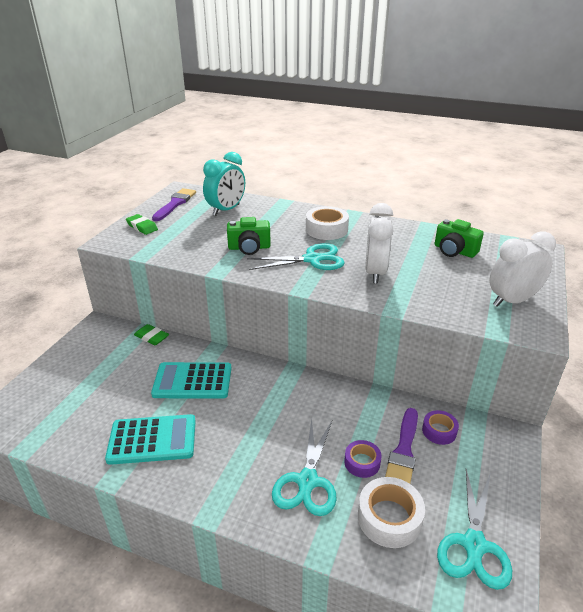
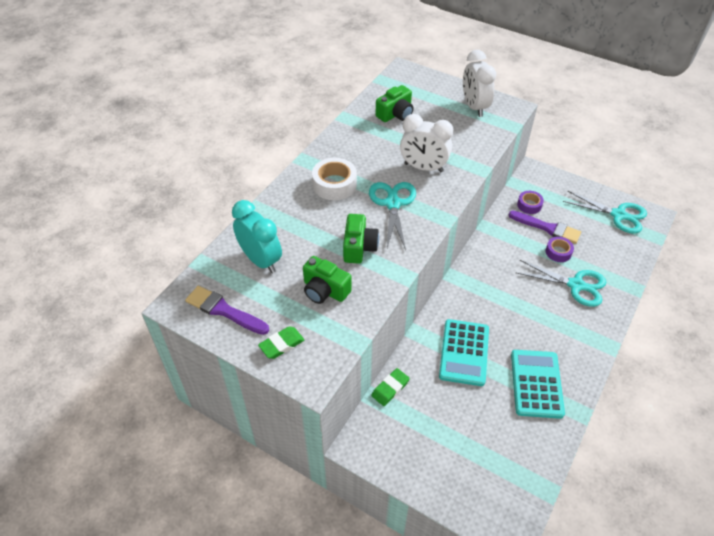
camera: 80 degrees left, 15 degrees up
(197, 237) = (325, 290): none -> green camera
(389, 518) = (603, 248): white tape -> none

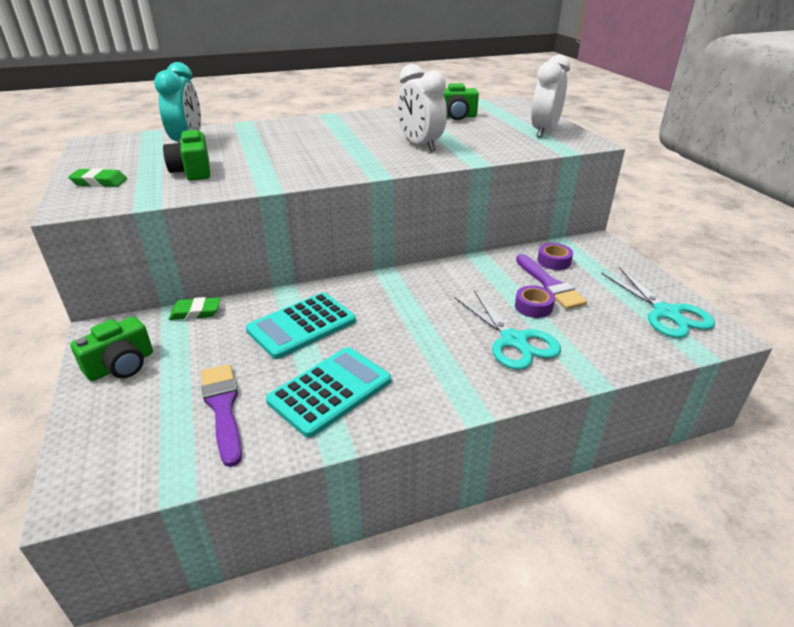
camera: 40 degrees right, 15 degrees down
(224, 310) = (110, 154): purple brush -> purple brush (223, 408)
(334, 184) = (324, 131): white tape -> none
(359, 247) = (269, 162): green camera -> green camera (121, 365)
(393, 203) = (349, 152): turquoise scissors -> none

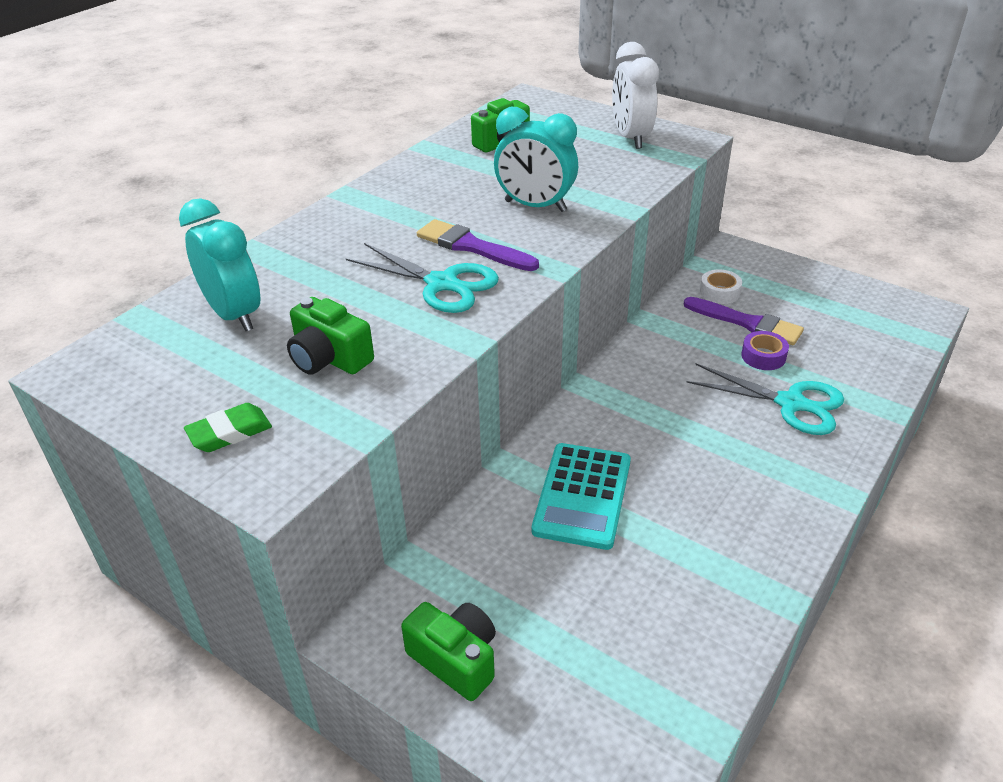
camera: 35 degrees left, 5 degrees up
(121, 365) = (455, 659): green camera -> green camera turned 60 degrees counterclockwise
(195, 312) = (441, 546): green eraser -> none
(223, 408) = (636, 632): purple brush -> purple brush (472, 247)
(330, 391) = (707, 550): turquoise calculator -> none
(420, 145) = (535, 206): white clock -> turquoise clock
(554, 261) = (719, 292): purple tape -> white tape
(666, 313) = (869, 309): turquoise scissors -> turquoise scissors (442, 284)

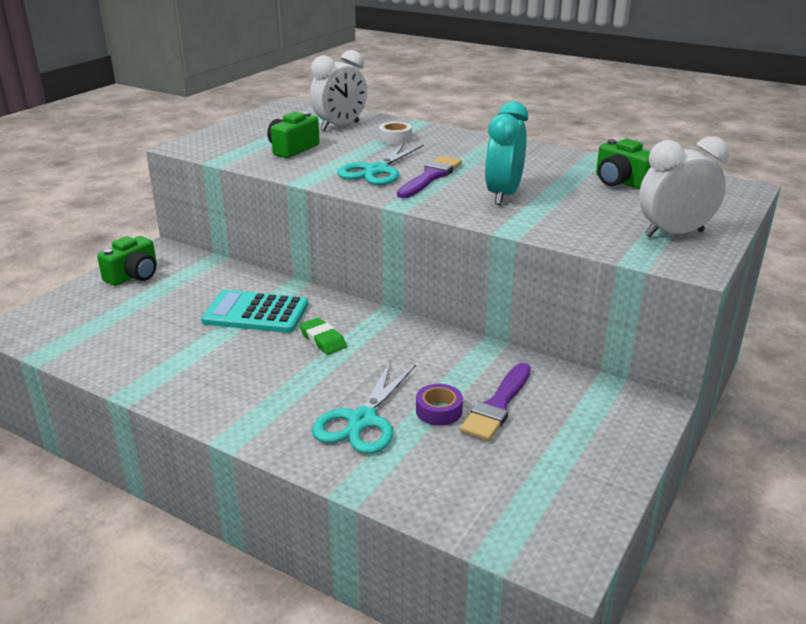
camera: 85 degrees right, 10 degrees down
(230, 432) = (230, 135): green eraser -> green eraser (323, 340)
(234, 315) = (340, 126): turquoise clock -> white clock
(719, 292) = (553, 391): white tape -> white tape (395, 138)

